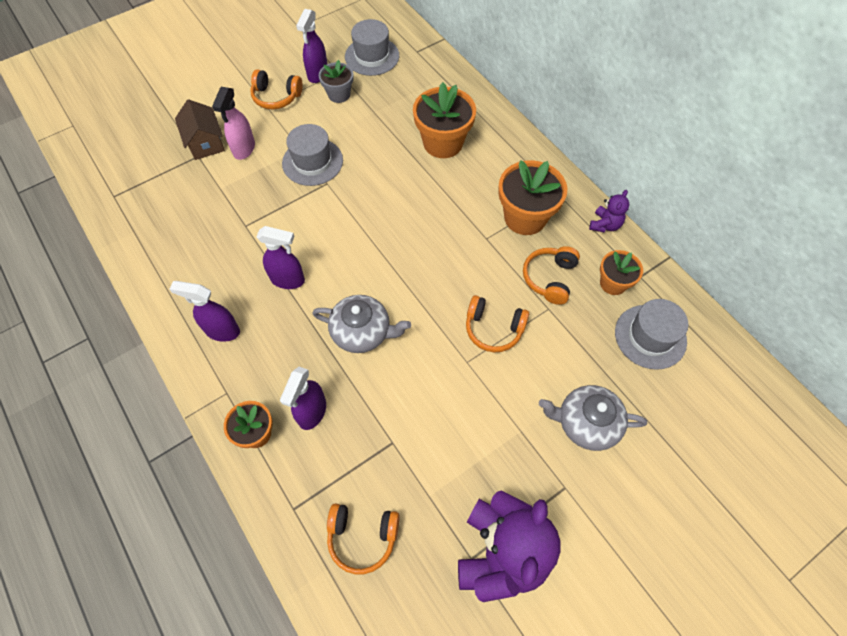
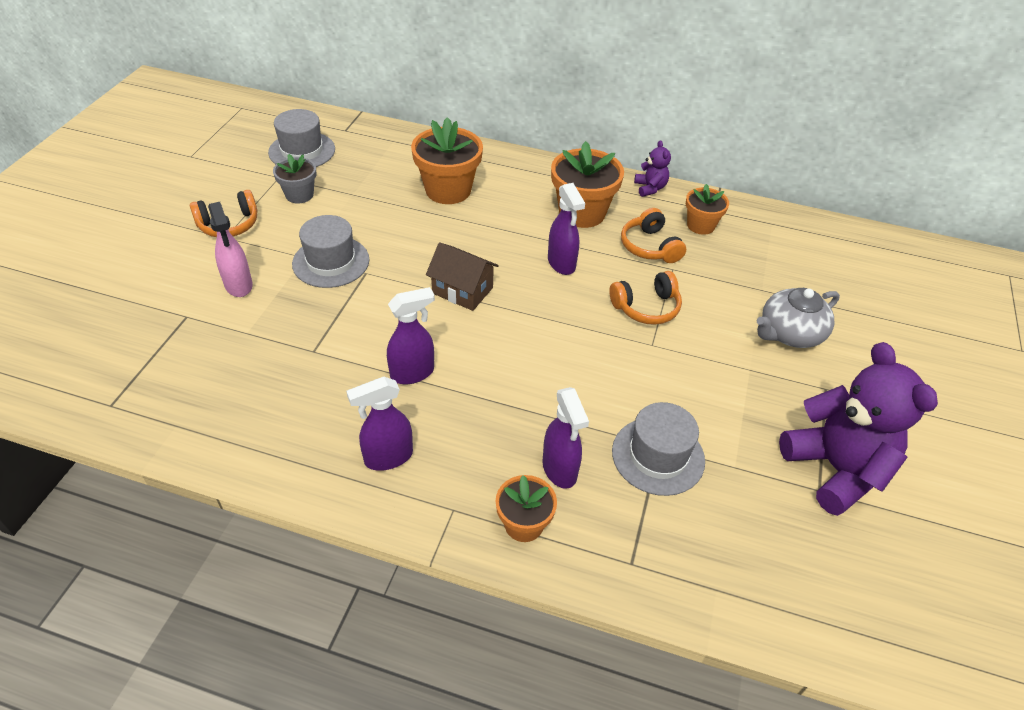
camera: 40 degrees left, 15 degrees down
(205, 142) = (183, 300): brown house -> brown house (462, 290)
(317, 74) = (257, 187): purple spray bottle -> purple spray bottle (561, 264)
(362, 332) = (535, 375): grey teapot -> none
(362, 537) = (718, 540): orange headphones -> none
(650, 336) = (766, 247): grey hat -> grey hat (658, 456)

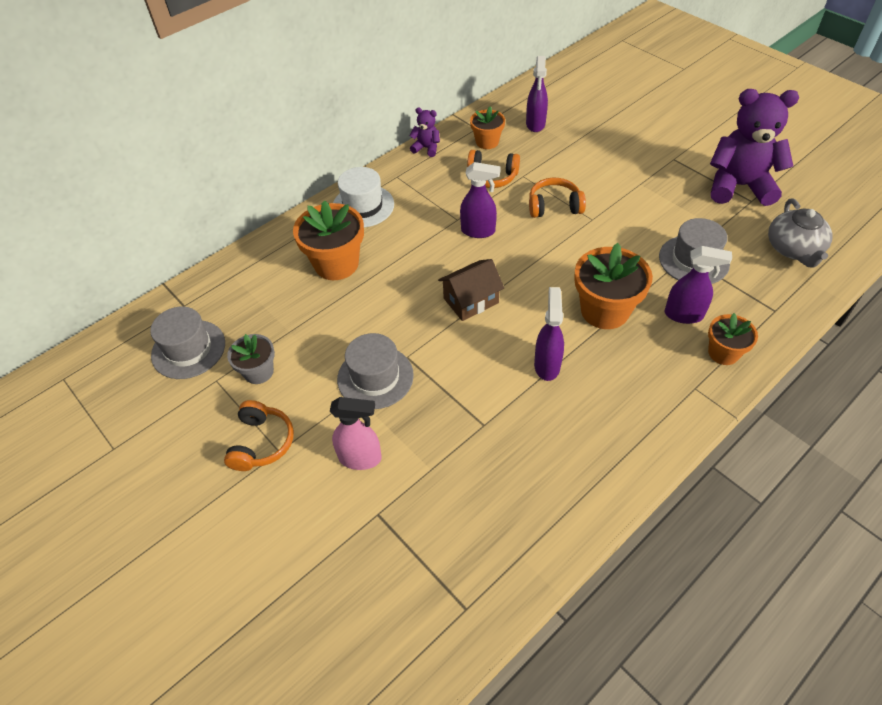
camera: 55 degrees left, 5 degrees up
(388, 457) = (628, 411): purple spray bottle -> purple spray bottle (535, 124)
(533, 178) = (363, 206): none -> white hat
(582, 213) = (427, 196): orange flower pot -> orange flower pot (604, 310)
(646, 307) = (554, 206): orange headphones -> orange headphones turned 105 degrees counterclockwise
(789, 333) = (618, 151): grey teapot -> grey teapot (793, 249)

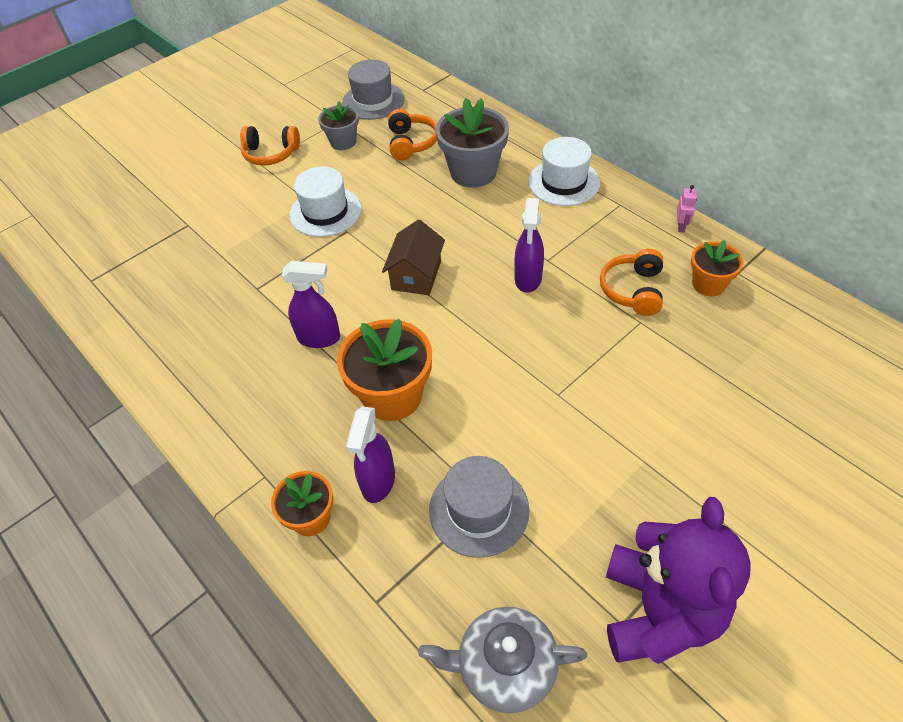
camera: 90 degrees right, 0 degrees up
(336, 264) = (473, 172): orange flower pot -> grey flower pot
(360, 458) = (242, 210): pink spray bottle -> none
(375, 377) = (325, 212): grey hat -> white hat
(426, 148) = (681, 226): purple teddy bear -> pink robot
(471, 301) = (416, 275): brown house -> brown house turned 45 degrees clockwise
(535, 124) = (765, 338): purple spray bottle -> none
(554, 206) = (581, 353): orange headphones -> orange headphones (411, 143)

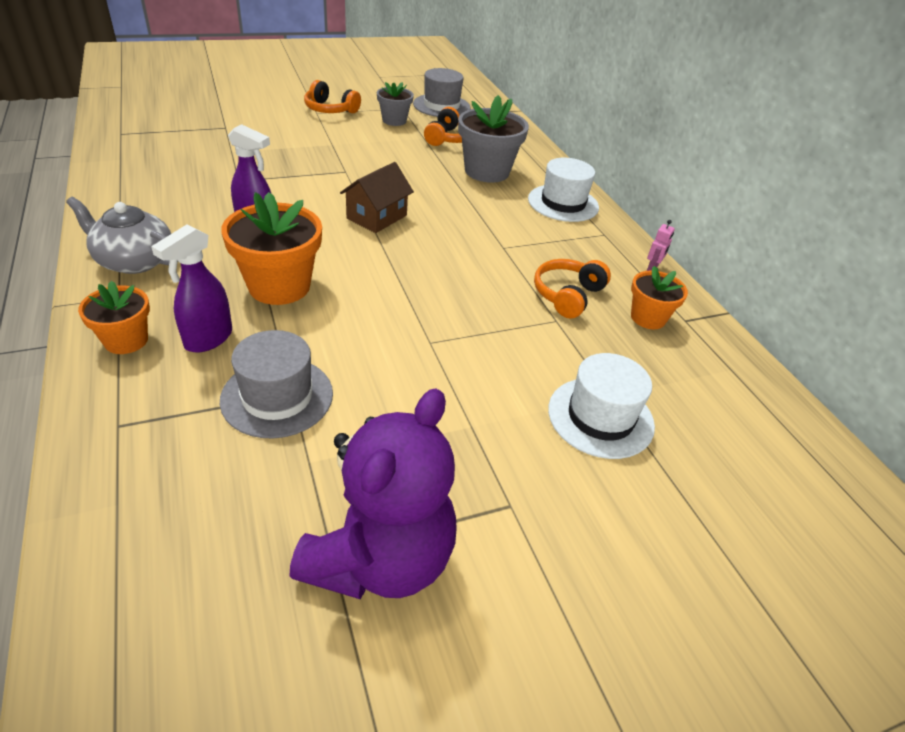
camera: 15 degrees right, 10 degrees down
(325, 212) = (339, 155): white hat -> white hat (600, 417)
(504, 666) = (182, 532): grey teapot -> grey teapot (134, 260)
(528, 279) = (473, 253): purple spray bottle -> none

